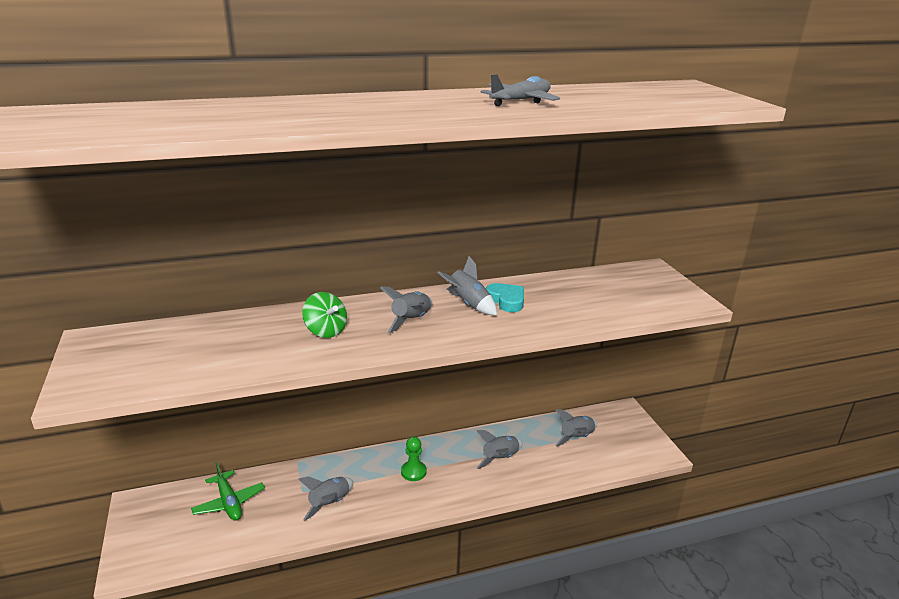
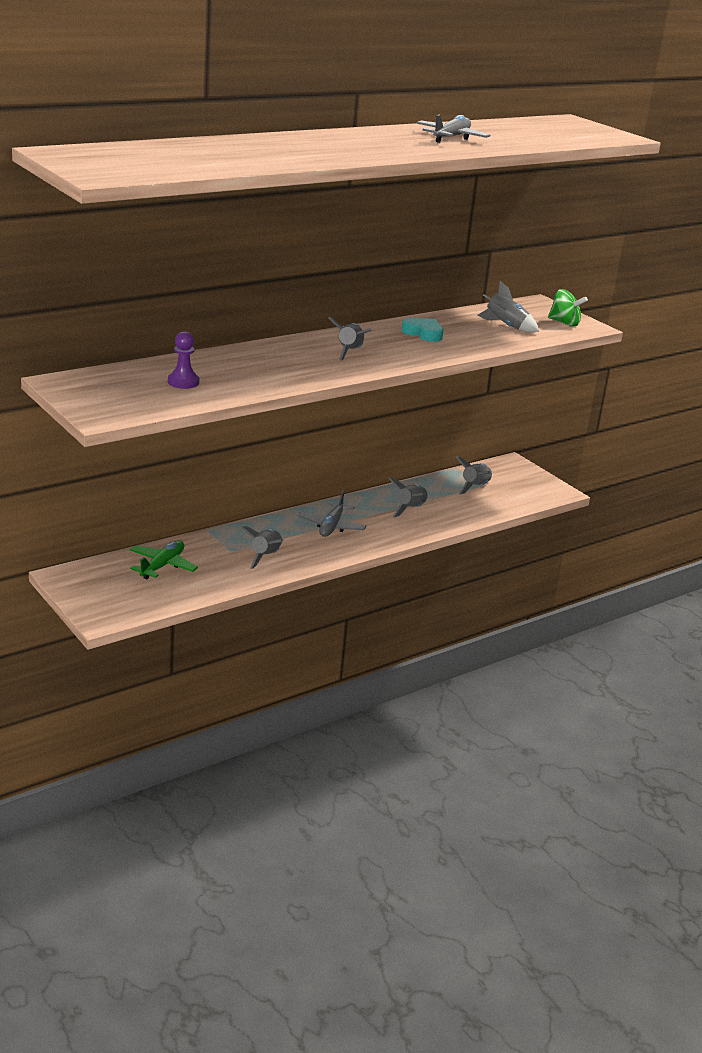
camera: 20 degrees left, 0 degrees up
(207, 349) = (183, 382): none -> purple pawn
(229, 502) = (162, 566): green plane -> green plane turned 105 degrees counterclockwise
(326, 331) = (278, 363): green spinning top -> green spinning top (564, 323)
(413, 472) = (331, 526): green pawn -> grey plane
(469, 304) = (391, 338): grey rocket -> grey rocket (505, 326)

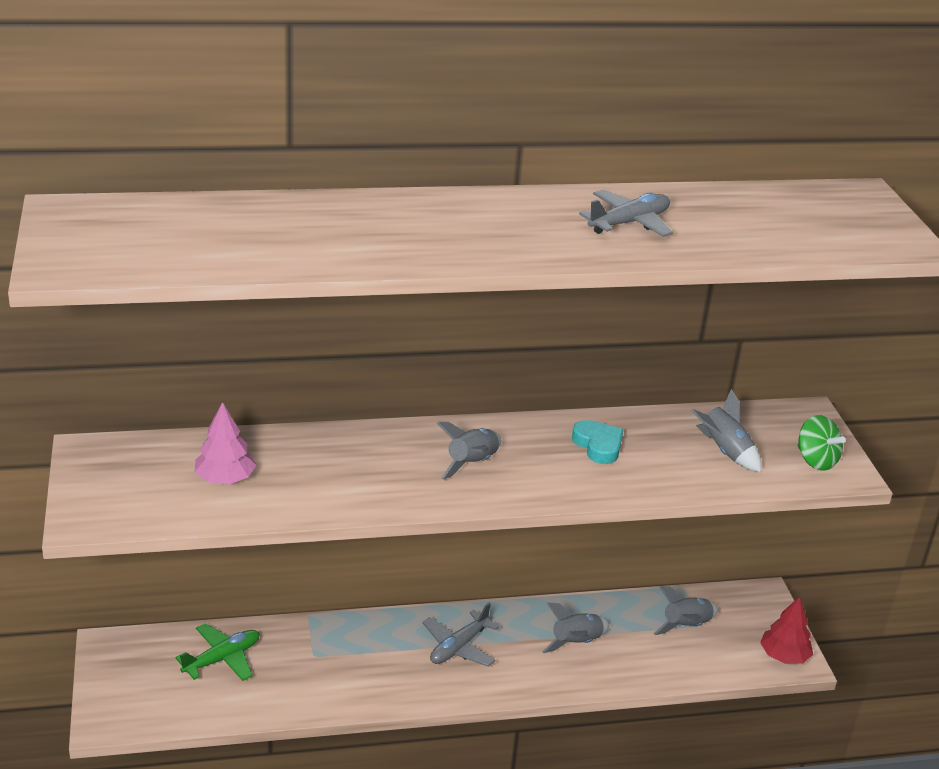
camera: 25 degrees right, 5 degrees up
(183, 382) = (225, 479): purple pawn -> pink tree
(265, 556) = (348, 675): grey rocket -> none
(548, 491) = (784, 656): none -> red tree

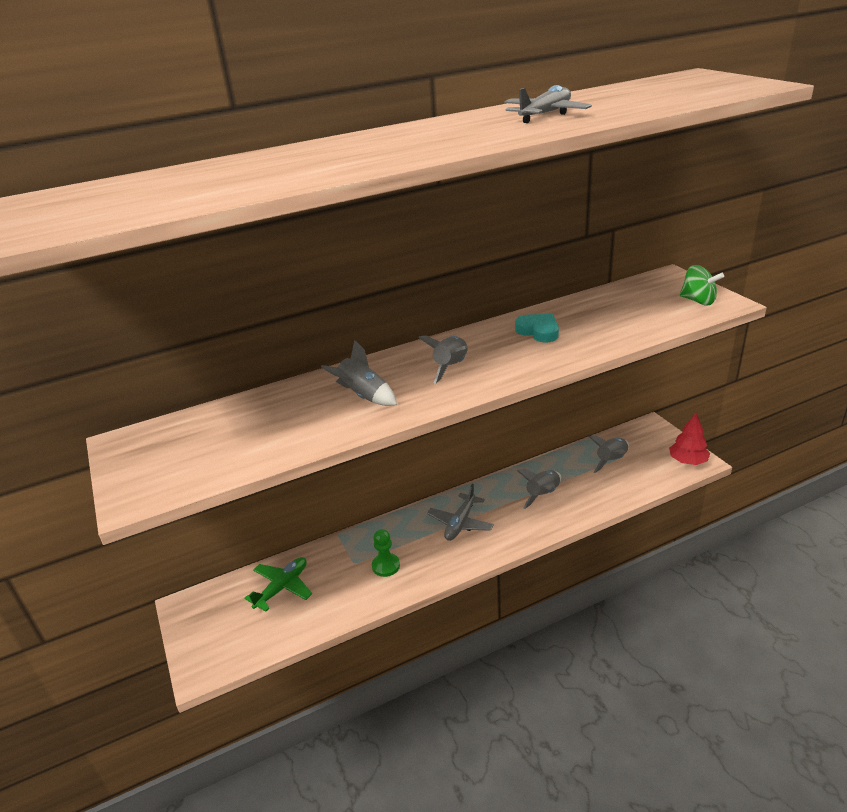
camera: 10 degrees left, 0 degrees up
(225, 479) = (252, 431): pink tree -> none
(349, 670) = (386, 566): none -> green pawn
(724, 452) = (631, 312): grey rocket -> grey rocket (363, 396)

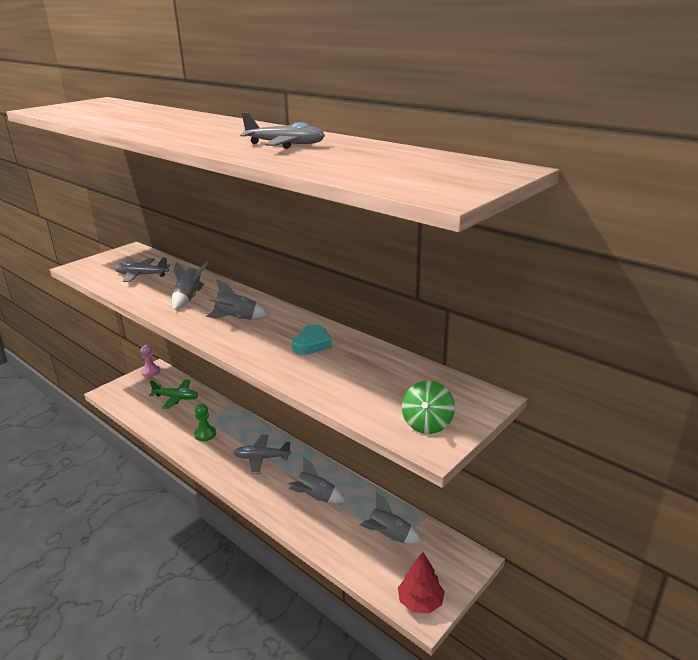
camera: 65 degrees right, 5 degrees down
(187, 612) = (150, 372): none -> pink pawn
(243, 432) = (141, 275): none -> grey plane

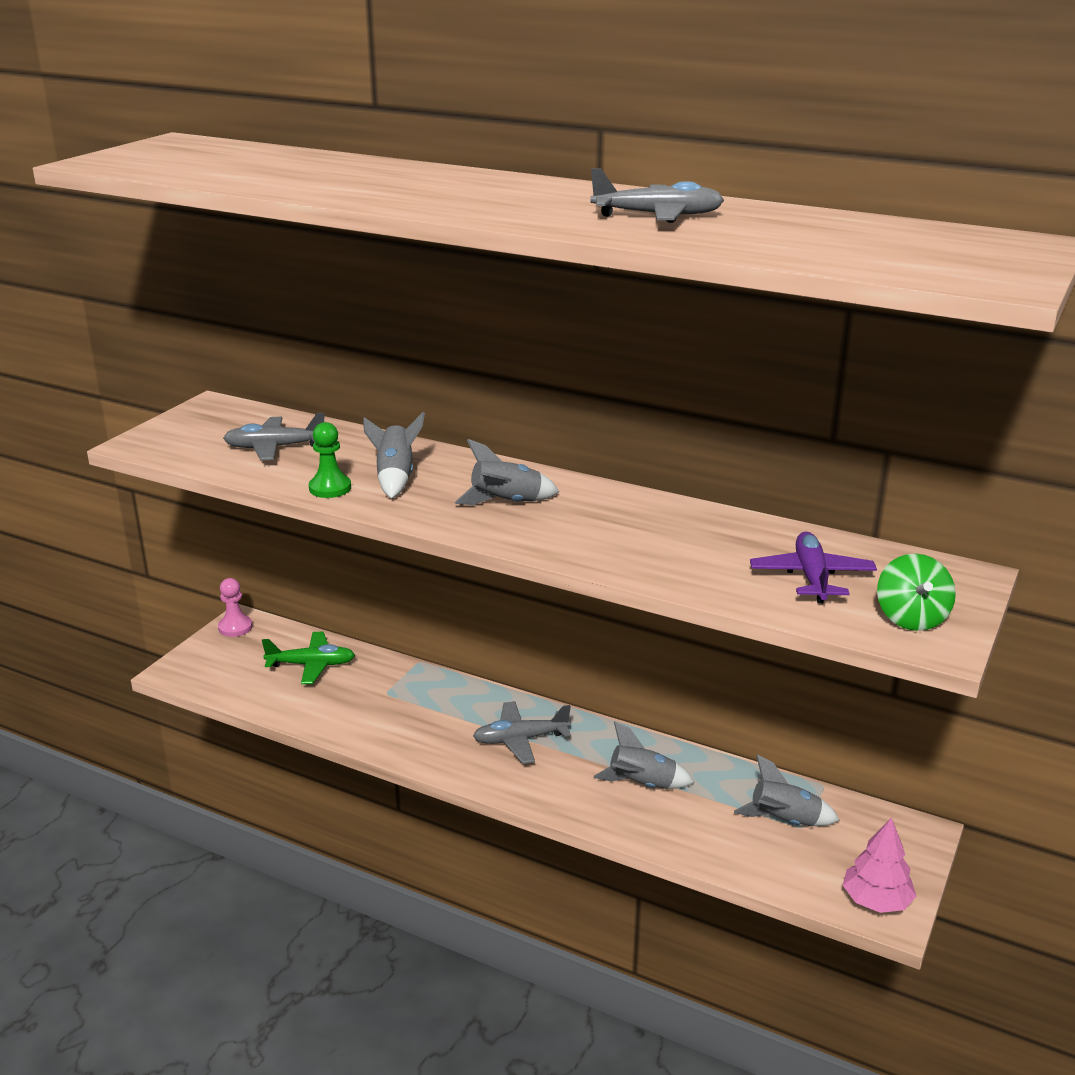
camera: 15 degrees left, 0 degrees up
(205, 434) = (401, 716): green pawn -> green pawn (330, 488)
(312, 344) = (658, 528): turquoise heart -> none
(382, 387) = (811, 577): none -> purple plane
(420, 601) = (876, 901): red tree -> pink tree

